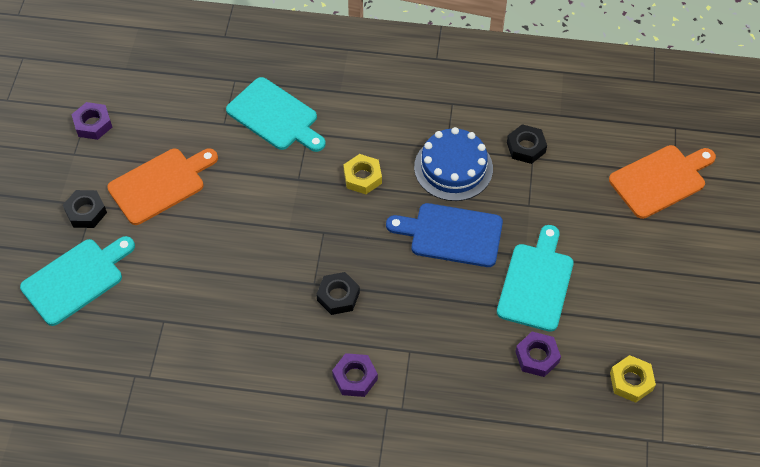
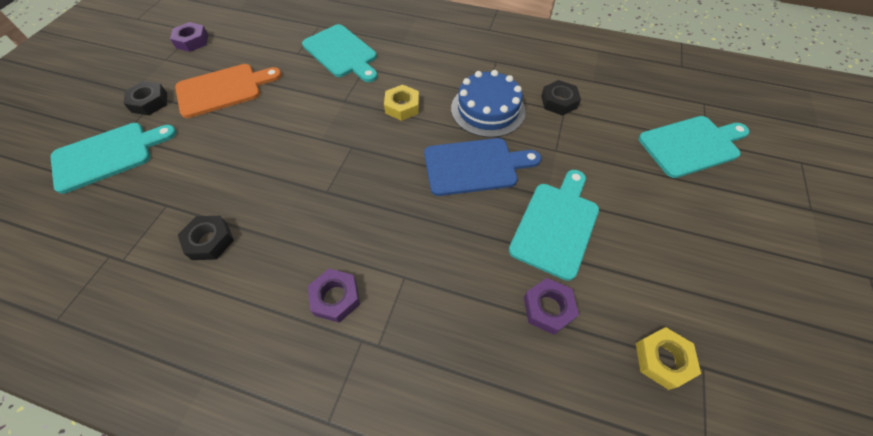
camera: 10 degrees right, 0 degrees up
(338, 296) = (346, 207): black nut -> black nut (209, 241)
(451, 235) = (474, 166): blue cutting board -> blue cutting board turned 150 degrees clockwise
(660, 180) = (691, 145): orange cutting board -> turquoise cutting board

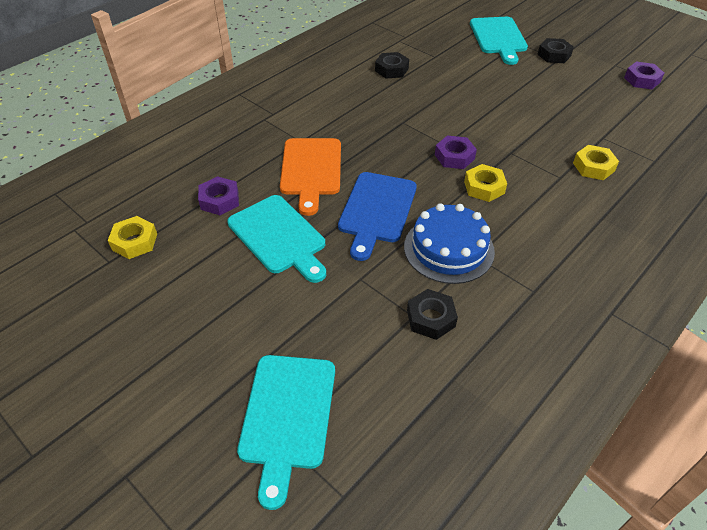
camera: 115 degrees right, 10 degrees down
(223, 89) = (557, 89): orange cutting board -> orange cutting board (311, 170)
(336, 298) = (309, 110): purple nut -> purple nut (454, 157)
(342, 53) = (593, 167): turquoise cutting board -> yellow nut

